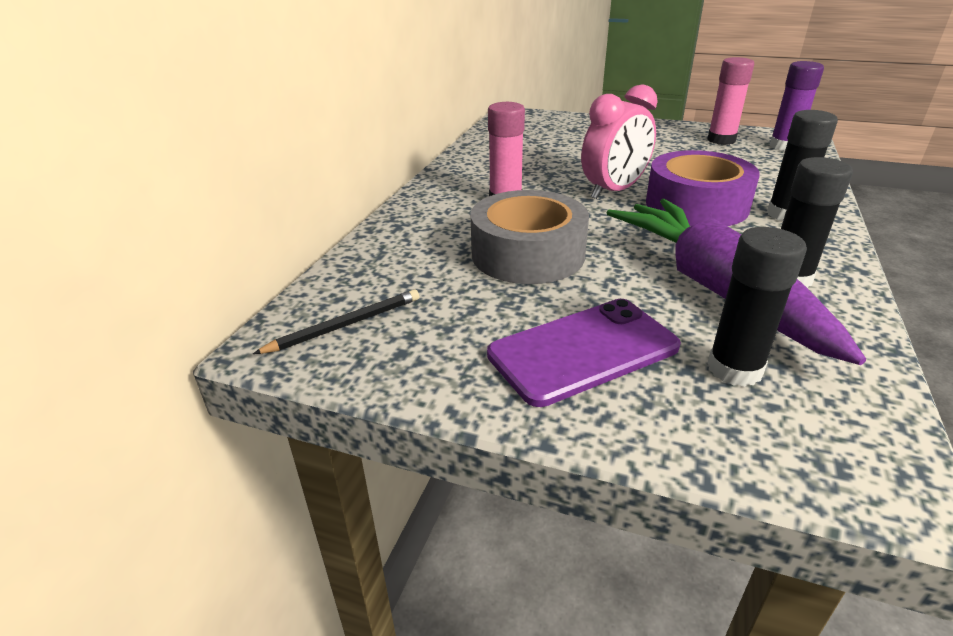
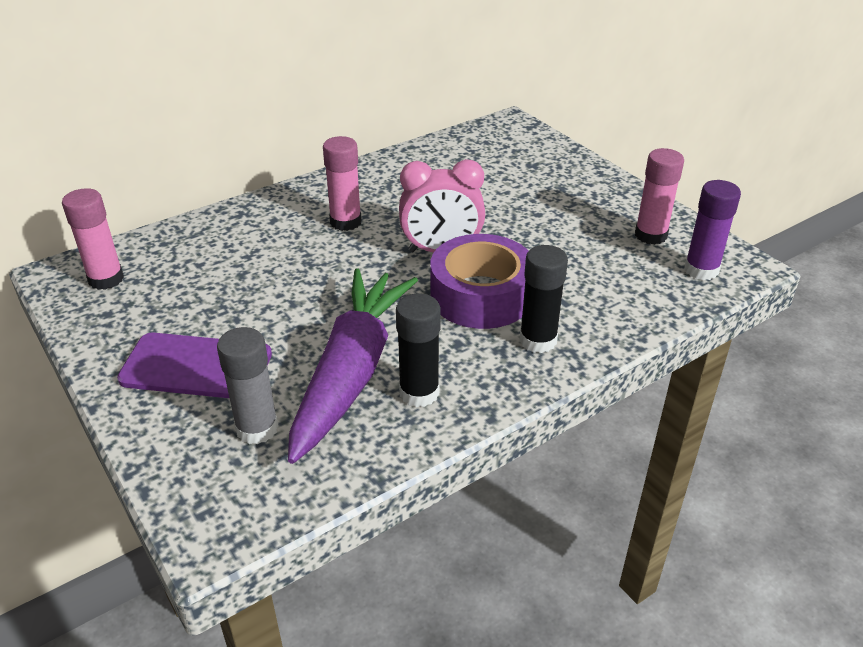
camera: 35 degrees right, 5 degrees up
(345, 325) = (106, 279): black pencil -> pink glue stick
(527, 254) = (281, 279): grey tape -> none
(734, 369) = (257, 428): black glue stick -> grey glue stick

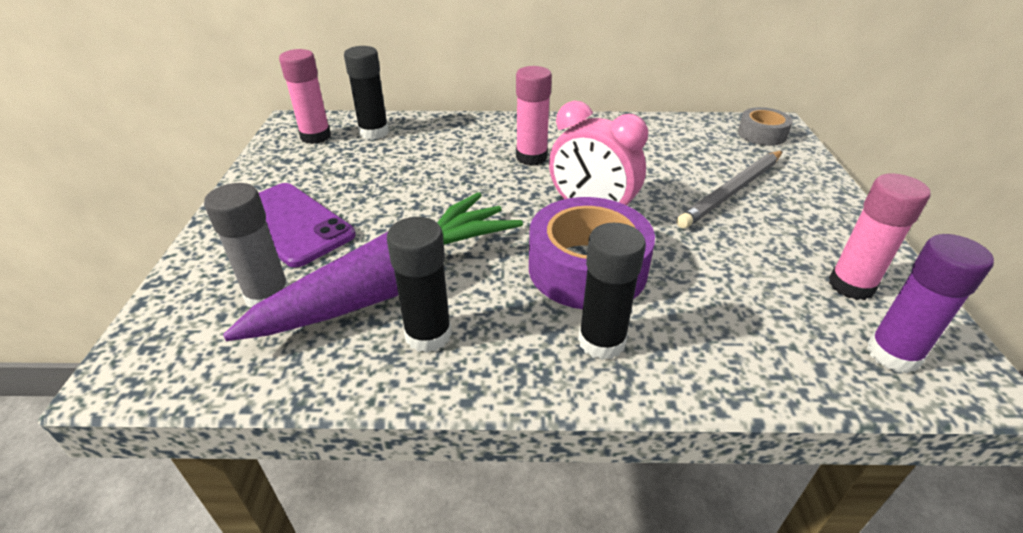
camera: 35 degrees right, 0 degrees up
(165, 252) = (374, 132): none -> black glue stick
(507, 135) = (762, 134): none -> grey tape
(526, 194) = (732, 191): none -> grey pencil

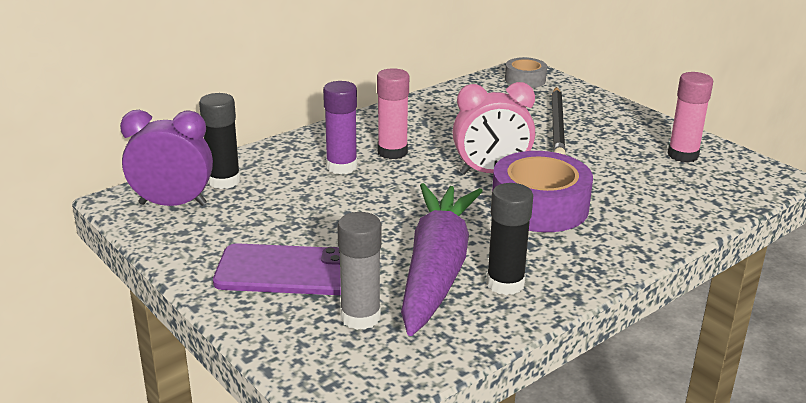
camera: 40 degrees left, 10 degrees down
(315, 136) = (173, 204): pink glue stick -> purple clock
(601, 341) = (603, 239): black glue stick -> none
(732, 191) = (557, 126): grey pencil -> black pencil
(893, 354) = (737, 181): purple glue stick -> purple glue stick (341, 166)

